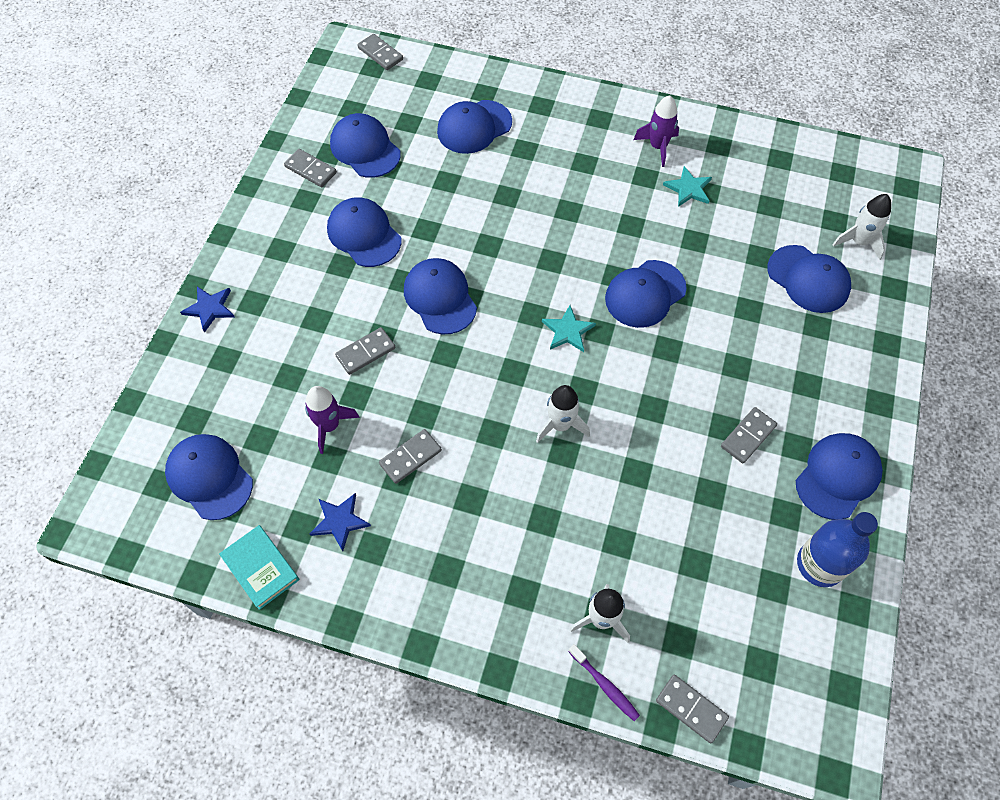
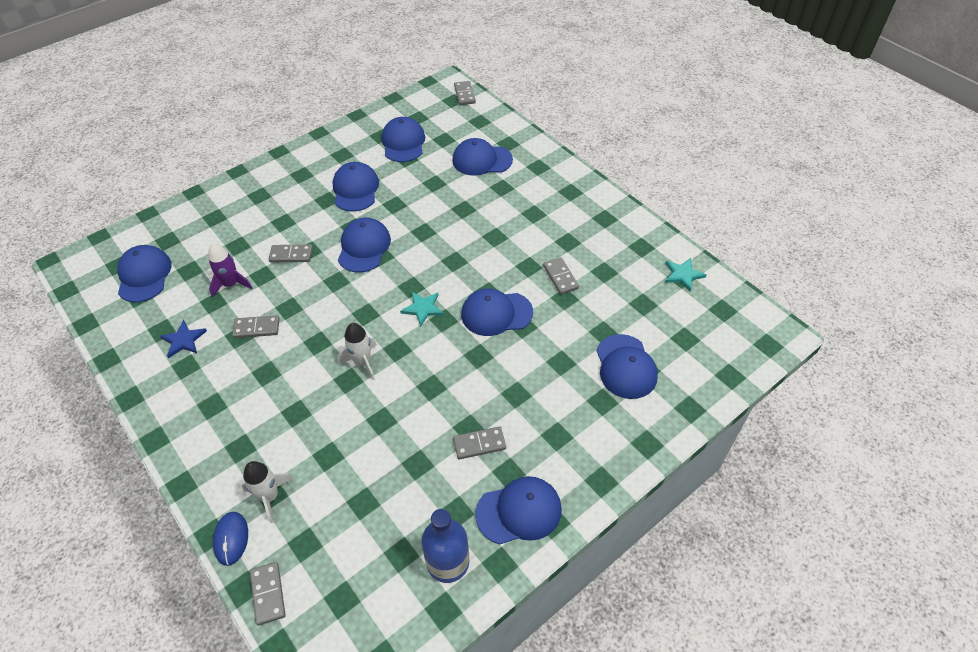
camera: 35 degrees right, 10 degrees down
(210, 308) = (233, 187): blue star -> none
(260, 568) = (119, 340): turquoise book -> none
(310, 170) = (360, 140): grey domino -> grey domino (560, 277)
(605, 685) = (231, 539): purple toothbrush -> blue mouse
(658, 147) = (595, 227): purple rocket -> none
(688, 189) = (592, 263): turquoise star -> turquoise star (683, 275)
(859, 242) = (691, 362): white rocket -> none

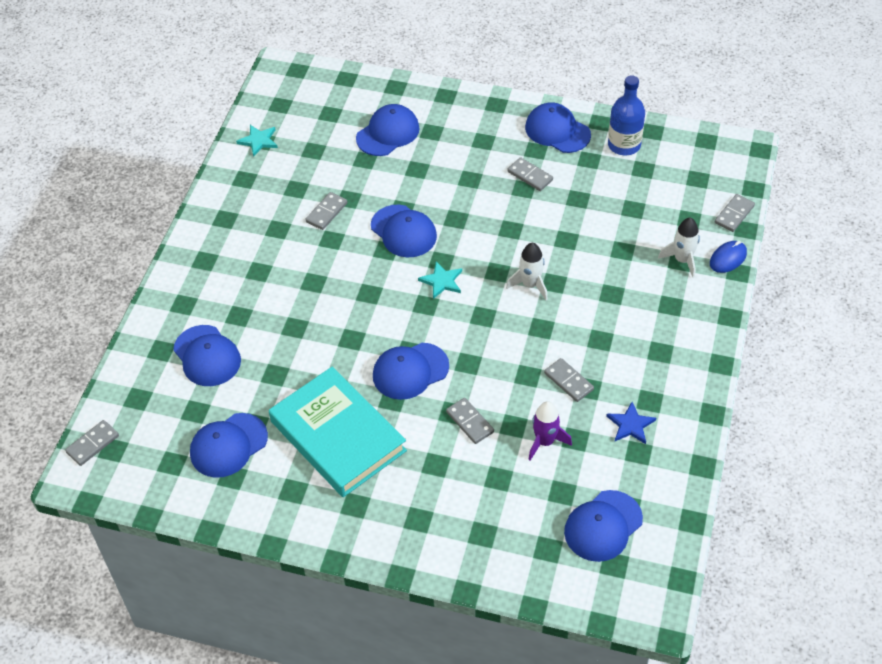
camera: 125 degrees left, 0 degrees up
(355, 189) = (338, 436): blue cap -> turquoise book

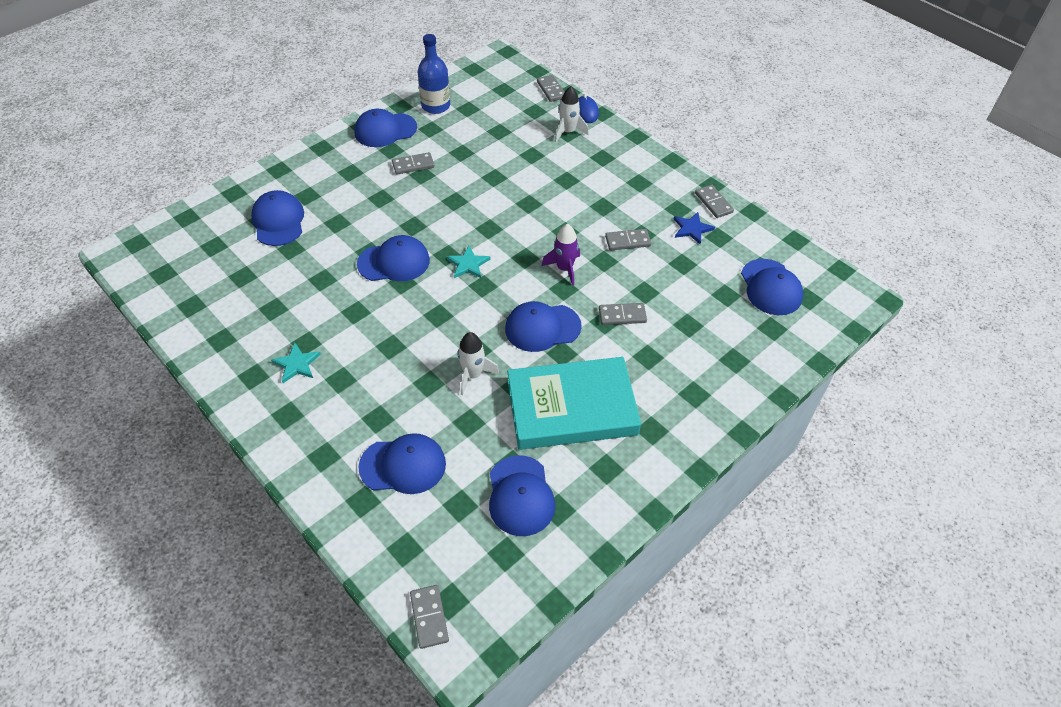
camera: 60 degrees left, 0 degrees up
(258, 141) = (187, 308): turquoise star -> turquoise star (297, 364)
(326, 212) = (322, 301): grey domino -> grey domino (713, 203)
(410, 371) = (542, 327): blue cap -> blue cap turned 75 degrees clockwise
(530, 285) = (519, 217): white rocket -> white rocket (473, 375)
(545, 442) = (673, 281): purple rocket -> purple rocket (564, 268)

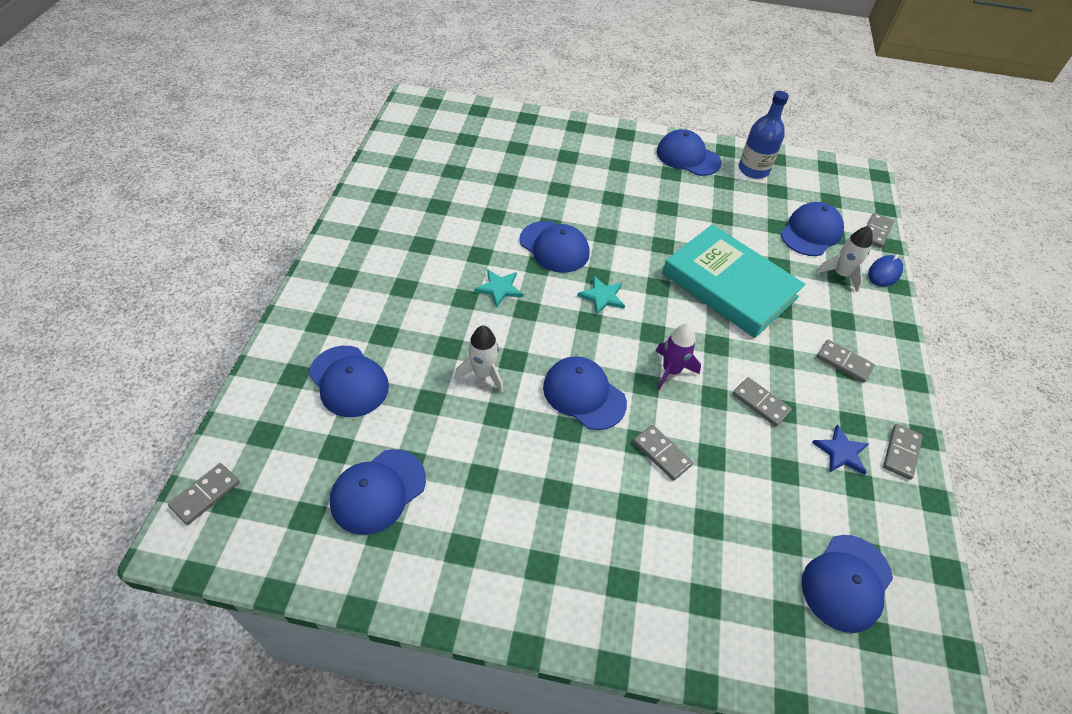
camera: 50 degrees right, 0 degrees up
(278, 221) = (525, 157): blue cap -> blue cap (811, 232)
(297, 364) = (396, 252): turquoise star -> turquoise star (499, 288)
(413, 165) = (671, 196): grey domino -> grey domino (844, 362)
(571, 408) = (511, 475): turquoise book -> turquoise book (729, 285)

